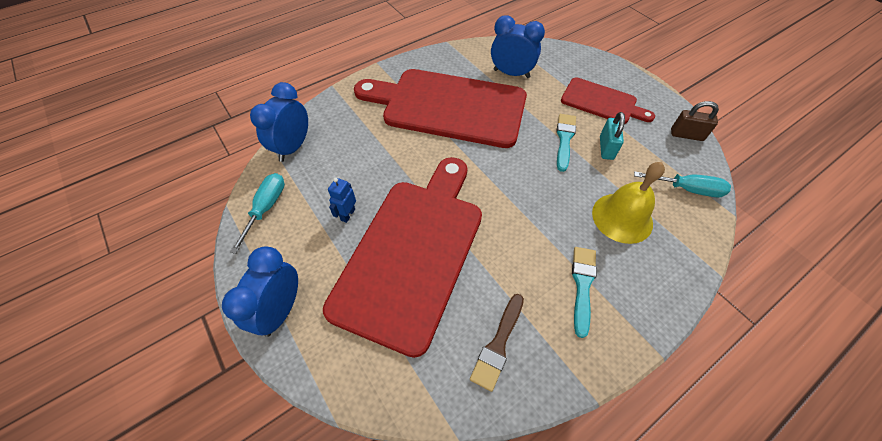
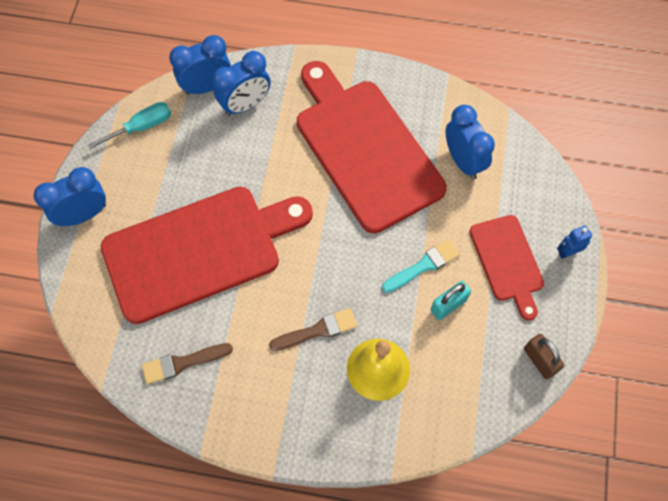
camera: 45 degrees right, 10 degrees up
(336, 138) = (245, 105): none -> blue clock
(347, 214) = (188, 181): blue robot -> blue robot (567, 252)
(557, 229) = (317, 330): none -> brown brush
(582, 285) = (282, 383): turquoise brush -> none
(687, 189) = (464, 400): turquoise screwdriver -> none

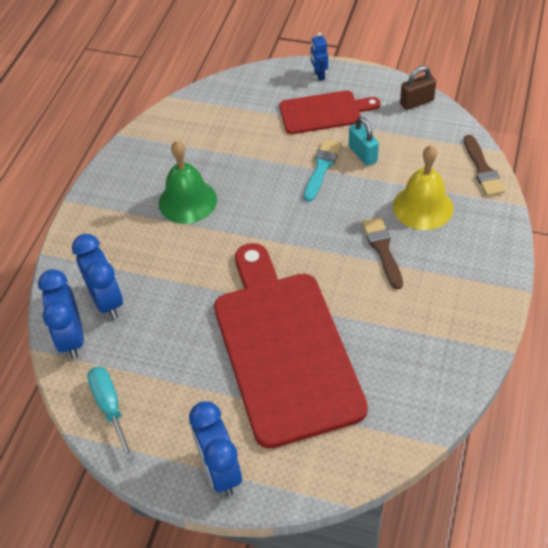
camera: 80 degrees left, 15 degrees down
(183, 363) = (414, 365): brown brush -> brown brush (482, 169)
(365, 149) = (187, 201): red cutting board -> green bell
(423, 266) = (322, 167): turquoise brush -> turquoise brush turned 45 degrees clockwise
(463, 161) = (217, 131): blue clock -> none

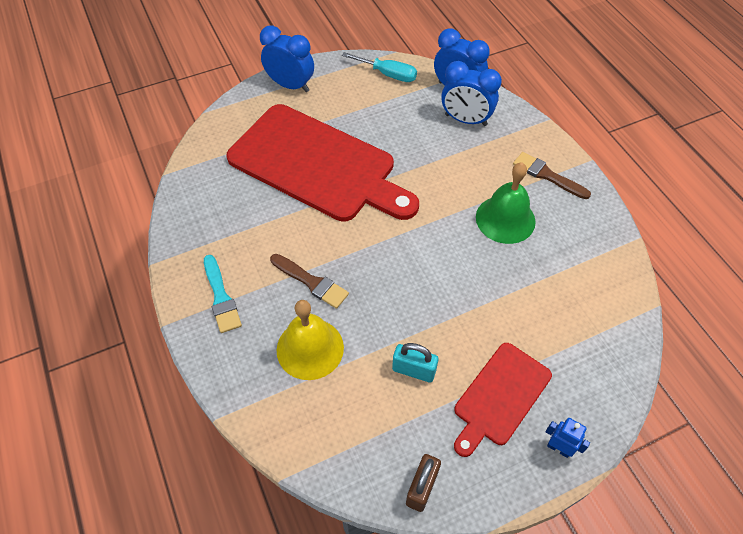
camera: 135 degrees right, 5 degrees up
(322, 167) = (435, 327): turquoise brush -> turquoise brush (221, 297)
(482, 169) = (284, 437): brown brush -> brown brush (547, 175)

